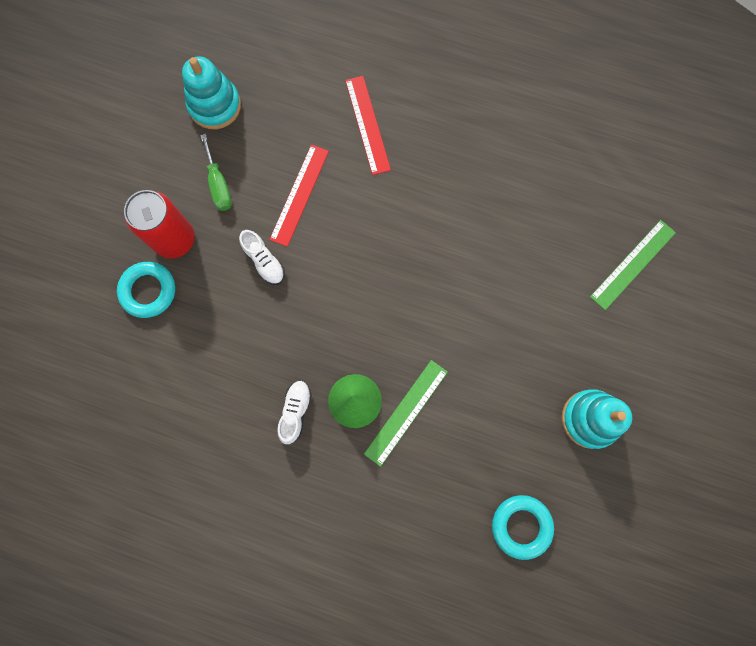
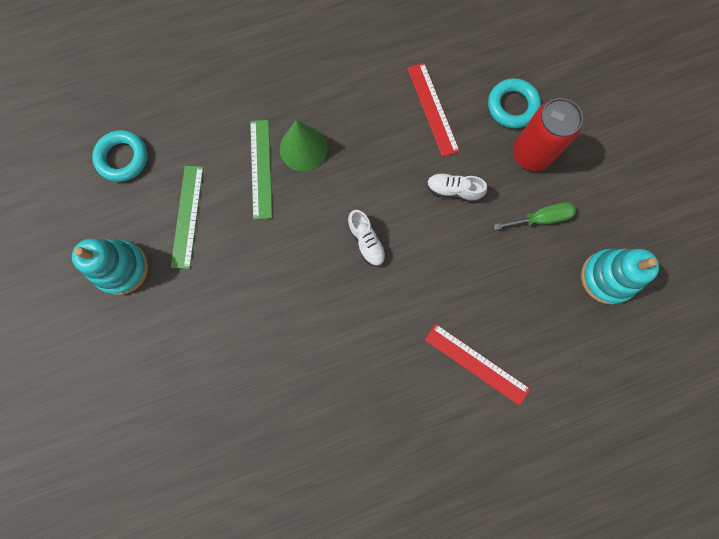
camera: 140 degrees right, 0 degrees up
(219, 185) = (541, 218): green screwdriver -> green screwdriver turned 135 degrees clockwise
(295, 412) = (338, 110): white shoe -> white shoe (366, 241)
(299, 195) = (475, 260): red ruler -> red ruler (432, 109)
(632, 264) = (168, 421): green ruler -> green ruler (187, 216)

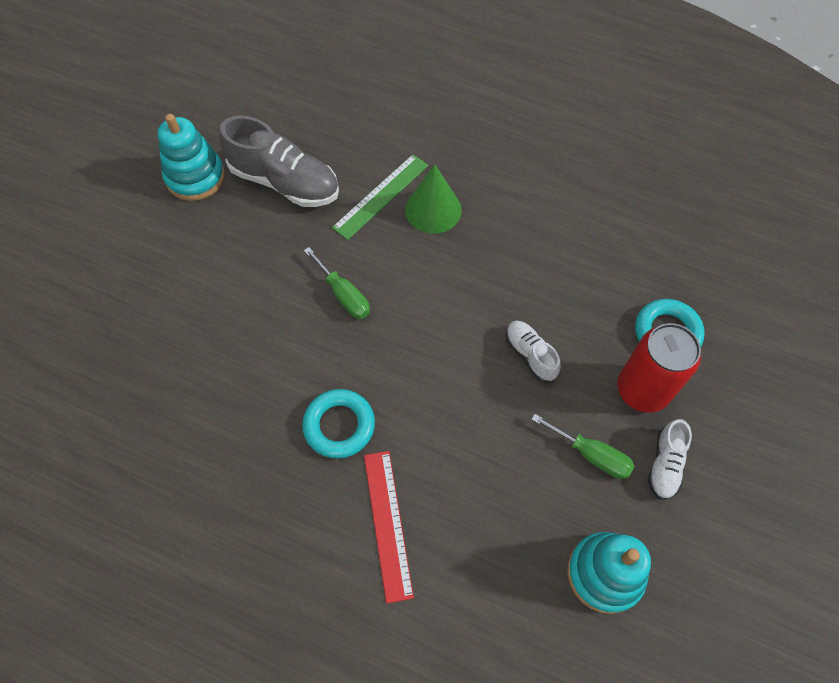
camera: 45 degrees right, 15 degrees down
(123, 158) = (286, 103): turquoise ring -> turquoise ring (339, 426)
(187, 216) = (285, 182): green ruler -> grey shoe
(309, 256) = (344, 295): none -> green screwdriver
(366, 241) = (404, 327): white shoe -> white shoe (665, 464)
(432, 109) = (584, 272): red ruler -> none

